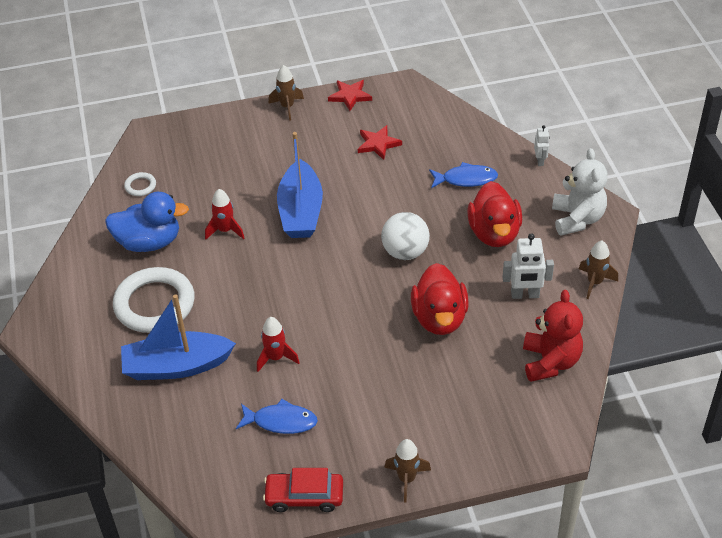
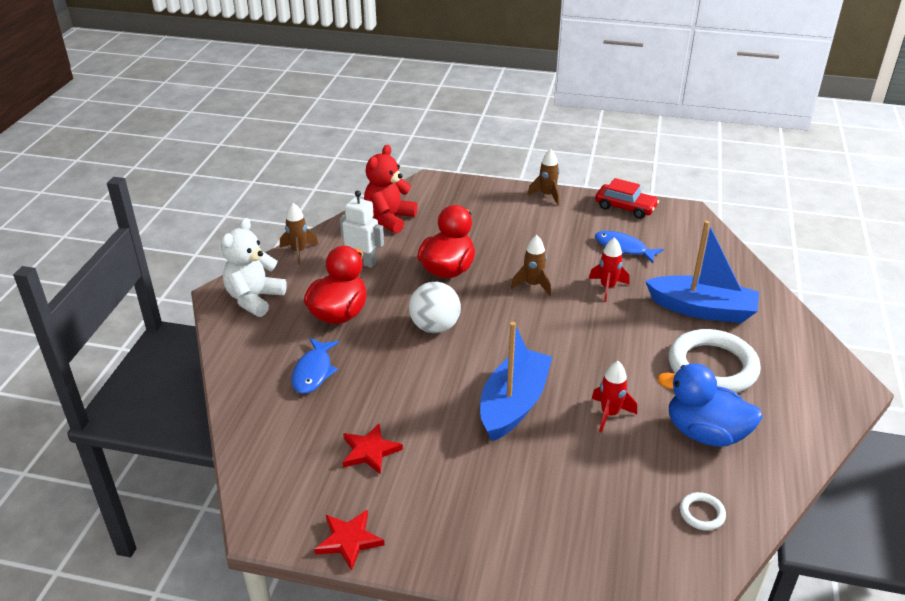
camera: 155 degrees left, 10 degrees down
(287, 107) = (446, 560): brown rocket -> brown rocket (533, 285)
(466, 179) = (313, 372): blue fish -> blue fish turned 105 degrees counterclockwise
(540, 161) = (222, 362): white robot -> none

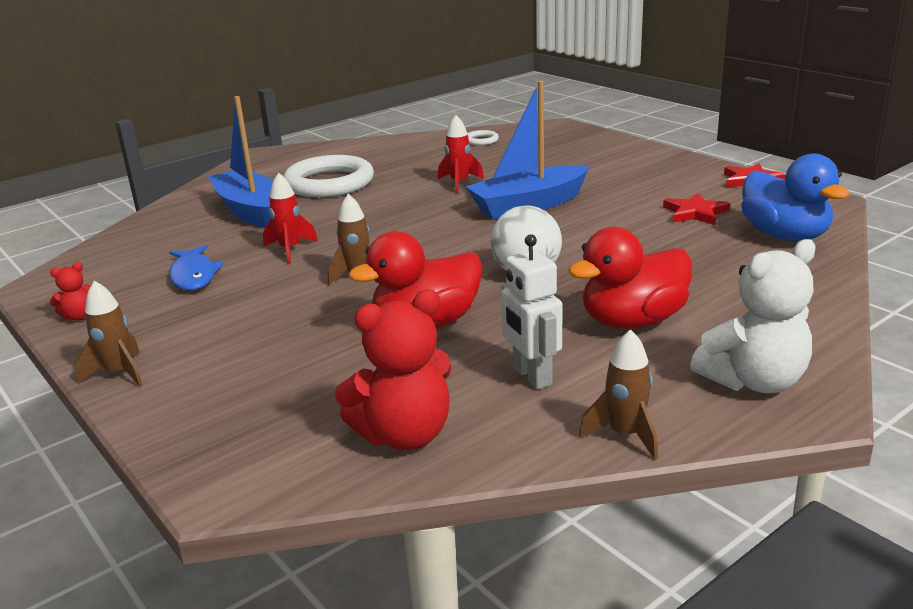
camera: 140 degrees left, 10 degrees down
(313, 372) = (713, 276): blue fish -> none
(625, 207) = (79, 316): red car -> red teddy bear
(705, 433) = (410, 161): blue duck -> blue duck (784, 236)

